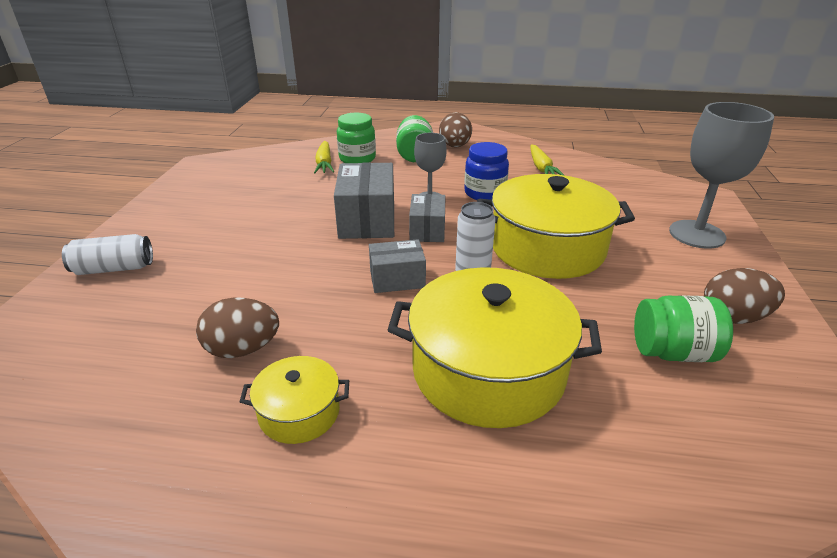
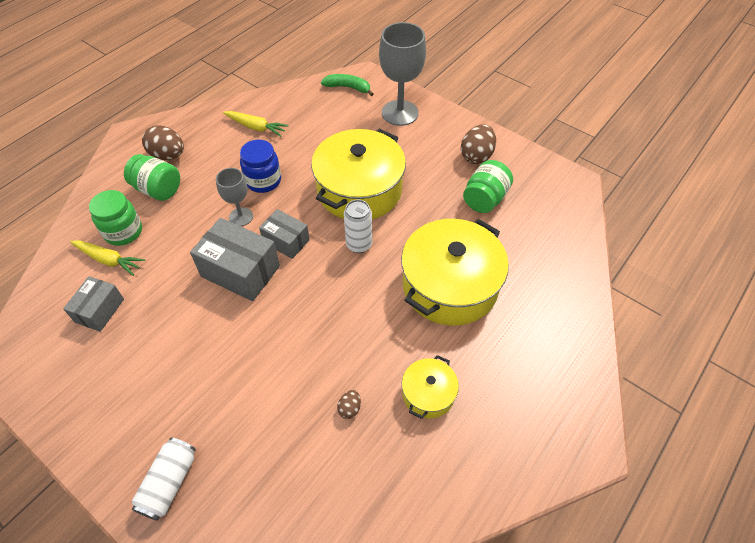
camera: 60 degrees left, 20 degrees up
(243, 349) = (349, 408): brown egg -> brown egg, size x0.50
(397, 279) = (334, 288): grey box -> grey box (99, 310)
(672, 192) = (348, 87): none -> green banana

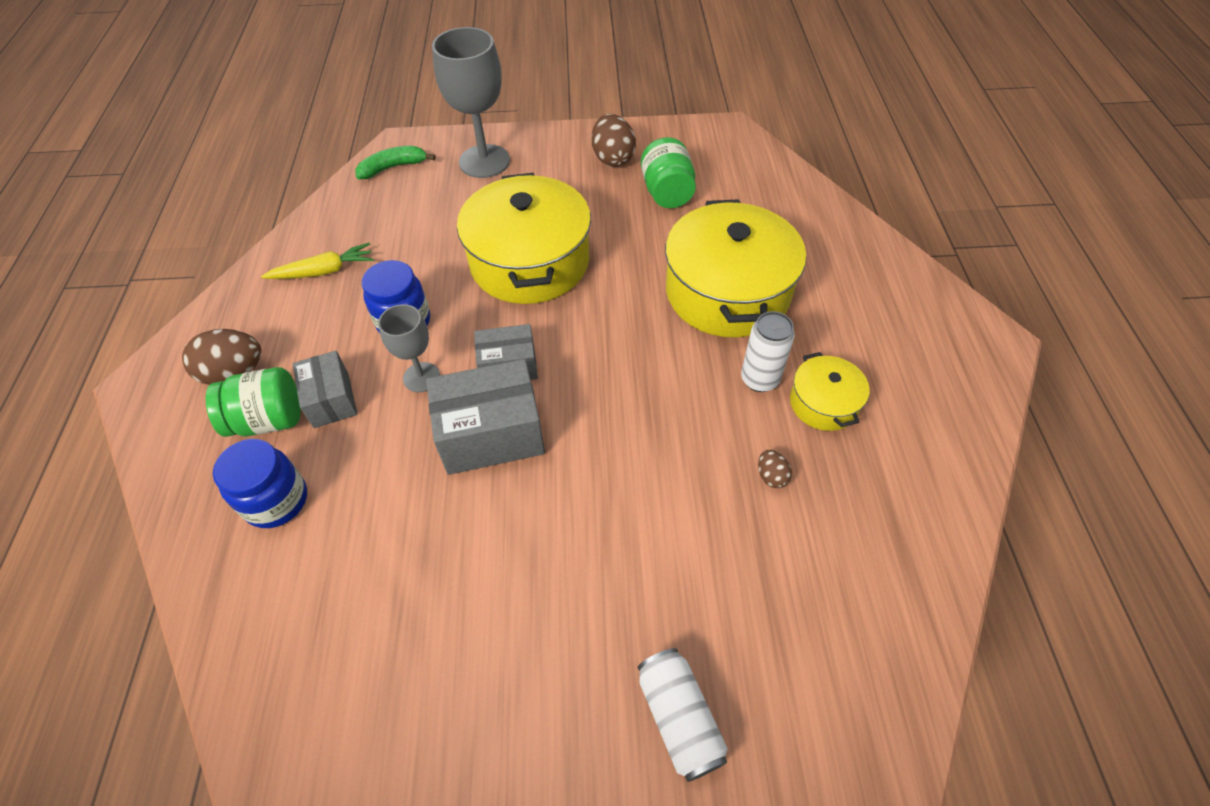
camera: 40 degrees left, 0 degrees up
(99, 310) = (355, 614): grey box -> grey box (331, 399)
(109, 260) = (295, 548): yellow carrot -> none
(123, 232) = (276, 501): green jar -> blue jar
(359, 244) = (593, 315): white can -> white can (759, 379)

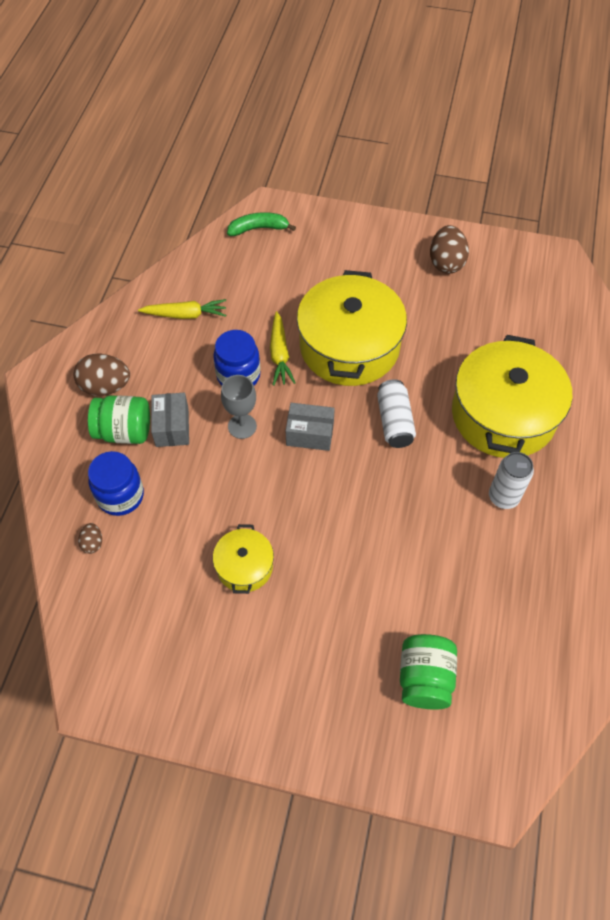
camera: 15 degrees right, 5 degrees up
(449, 288) = (279, 354): none -> yellow carrot
(484, 161) = (335, 240): grey goblet -> none
(491, 434) = (283, 486): grey box -> none
(667, 193) = (482, 308): green jar -> green jar (424, 678)
(679, 718) = (361, 725): white can -> white can (394, 421)
(771, 476) = (485, 577): brown egg -> brown egg (93, 543)
(823, 403) = (547, 530): yellow pot -> yellow pot (244, 566)

